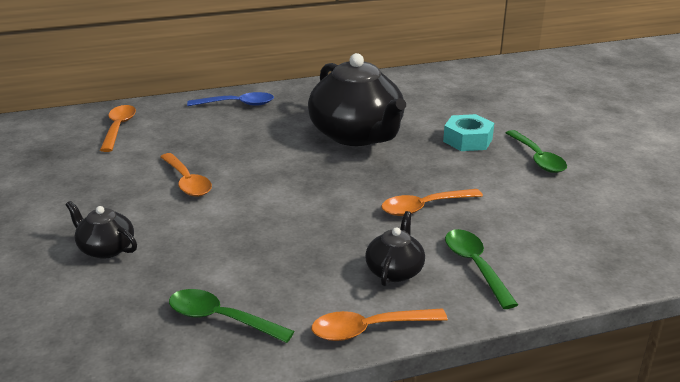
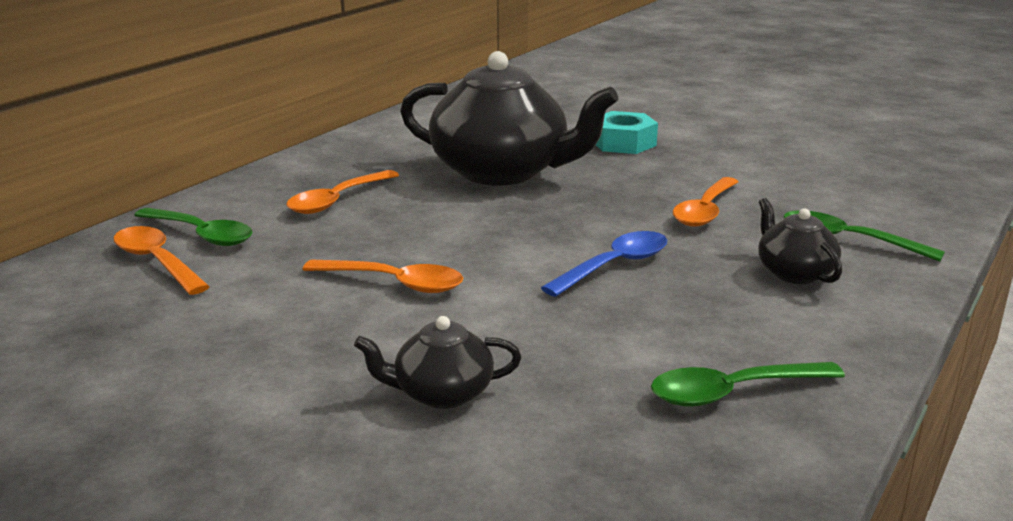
camera: 40 degrees left, 5 degrees down
(237, 104) = (285, 185): blue spoon -> blue spoon (615, 266)
(369, 329) = (878, 330): orange spoon -> orange spoon (337, 200)
(537, 158) = (714, 139): green spoon -> green spoon (201, 235)

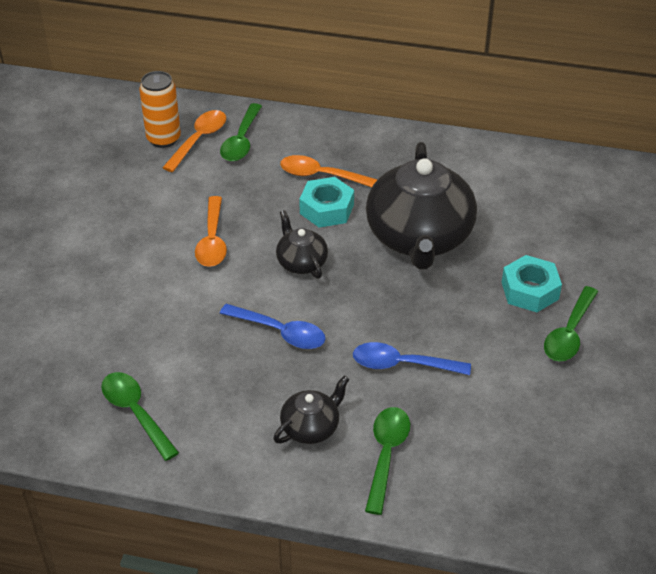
camera: 70 degrees right, 20 degrees up
(115, 287) = (163, 139): none -> orange can
(404, 207) = (327, 209): none -> turquoise nut
(441, 393) = (97, 296): black teapot -> black teapot (301, 262)
(693, 139) = (569, 333): none -> green spoon
(705, 211) = (402, 364): orange spoon -> blue spoon

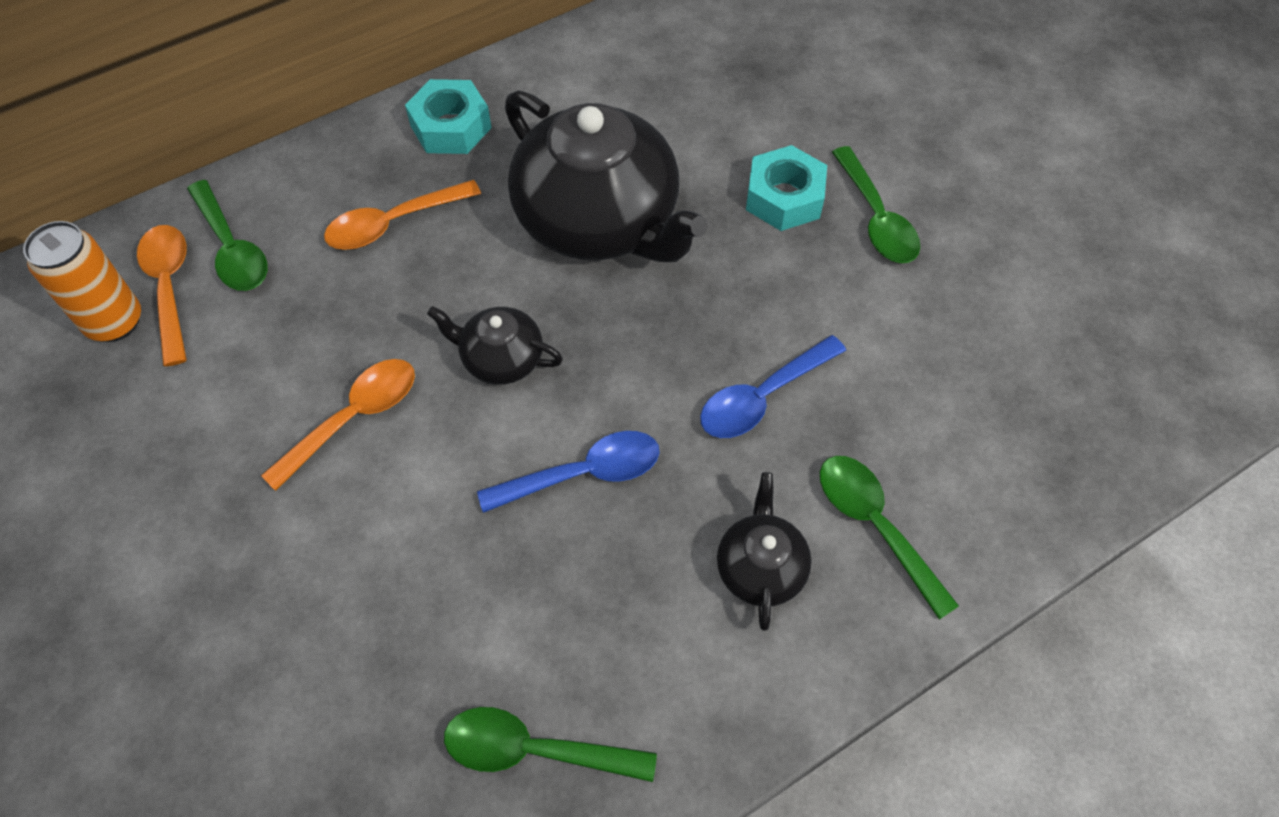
camera: 45 degrees left, 15 degrees up
(212, 241) = (354, 418): orange spoon -> orange spoon turned 90 degrees counterclockwise
(327, 209) = (451, 264): turquoise nut -> turquoise nut (451, 127)

